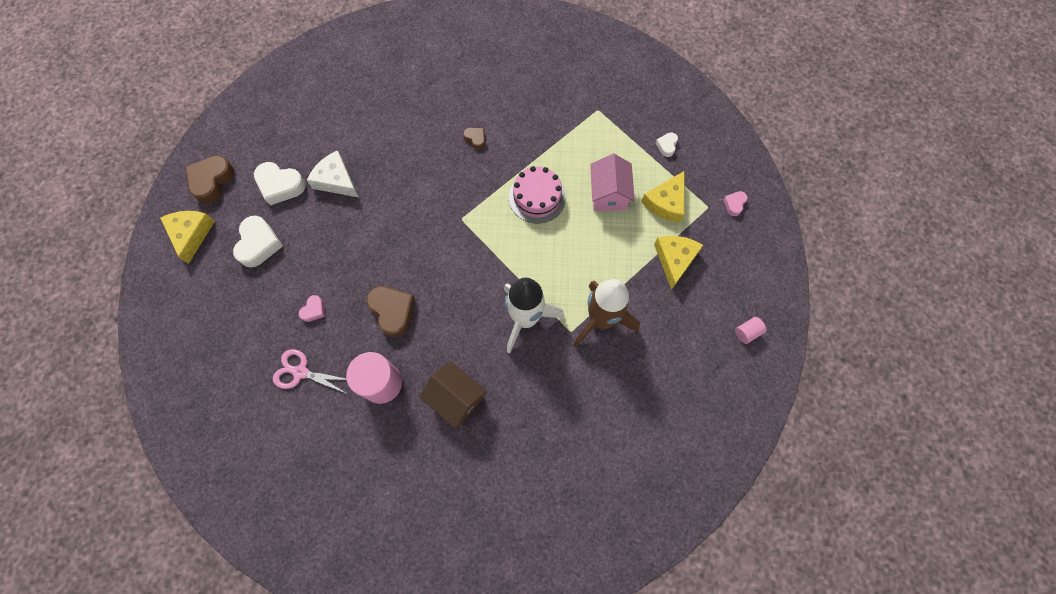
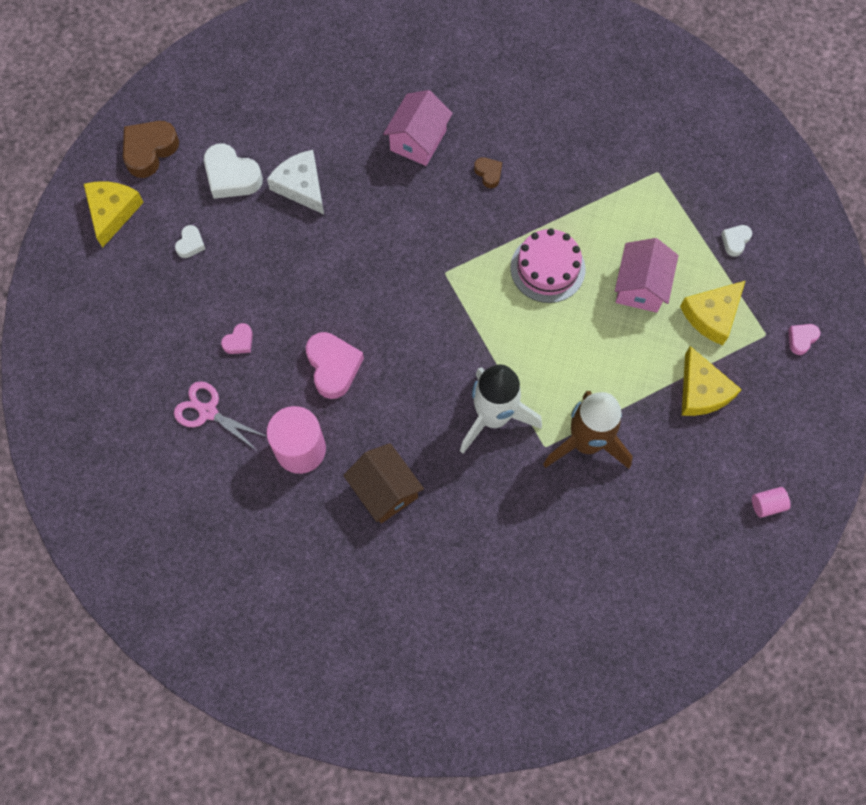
camera: 15 degrees right, 0 degrees up
(259, 244) = (190, 244): white heart -> white heart, size x0.52
(392, 311) = (333, 367): brown heart -> pink heart
(417, 127) = (418, 140): none -> pink house
(674, 259) = (702, 391): yellow cheese -> yellow cheese turned 135 degrees clockwise

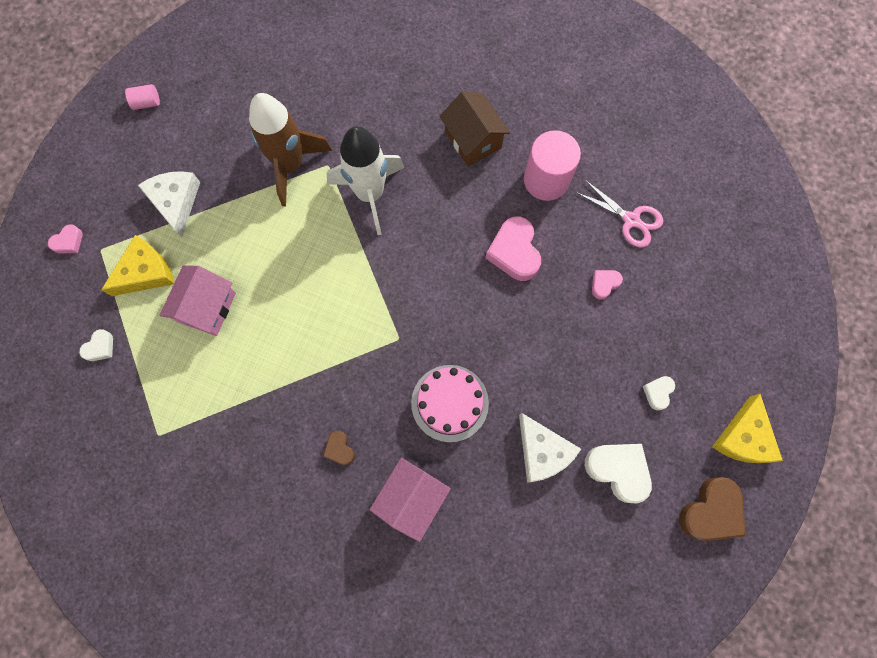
camera: 175 degrees left, 5 degrees up
(547, 268) = (295, 334): pink cake -> pink cake (449, 403)
(702, 391) = (175, 202): yellow cheese -> white cheese

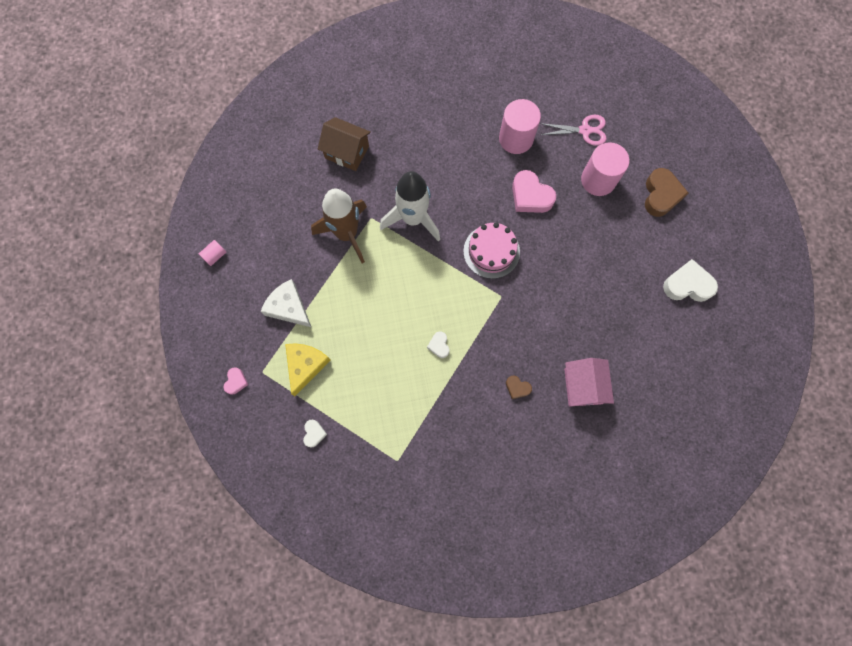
camera: 35 degrees left, 0 degrees up
(207, 307) = (364, 360): pink house -> none
(449, 403) = (562, 314): pink cake -> pink cake (491, 251)
(473, 140) = (451, 142): brown house -> brown house (347, 152)
(542, 451) = (637, 304): white cheese -> none
(604, 284) = (598, 180): pink heart -> pink cylinder
(657, 392) = (676, 224): white heart -> white heart (439, 345)
(711, 511) = (755, 272): brown heart -> brown heart (661, 195)
(743, 437) = (742, 217): yellow cheese -> none

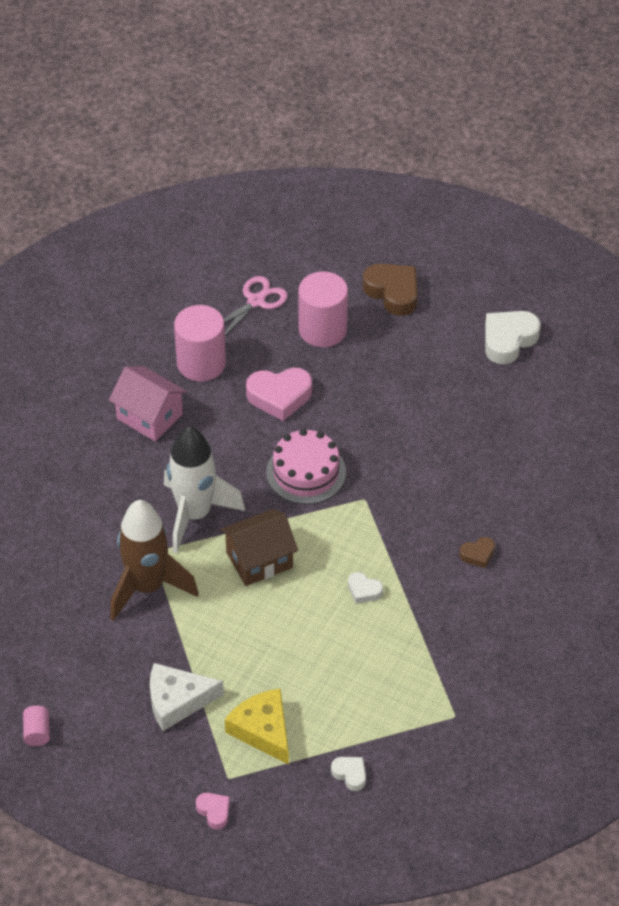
camera: 50 degrees left, 25 degrees down
(347, 152) = (49, 521): brown house -> brown house (259, 560)
(583, 386) = (529, 498): pink house -> pink house (149, 416)

